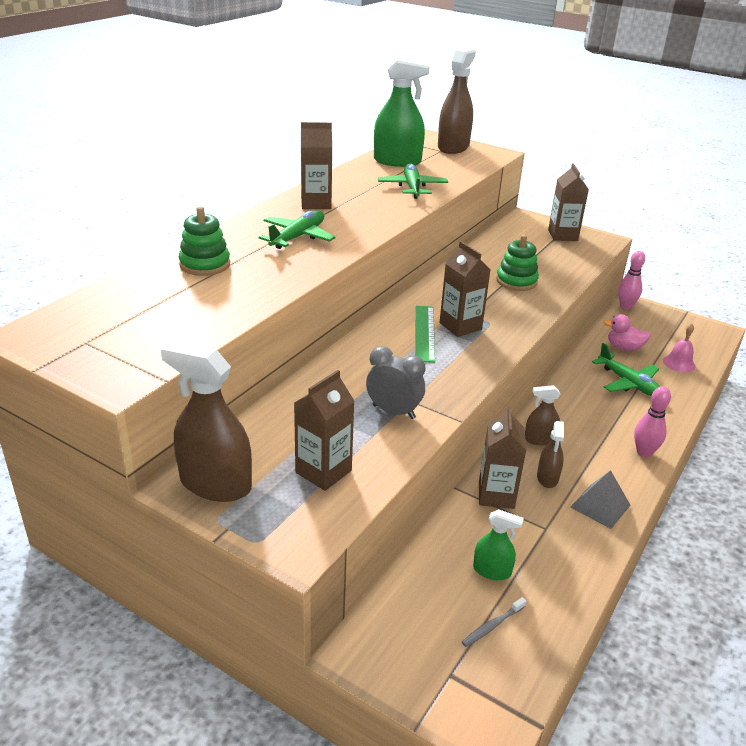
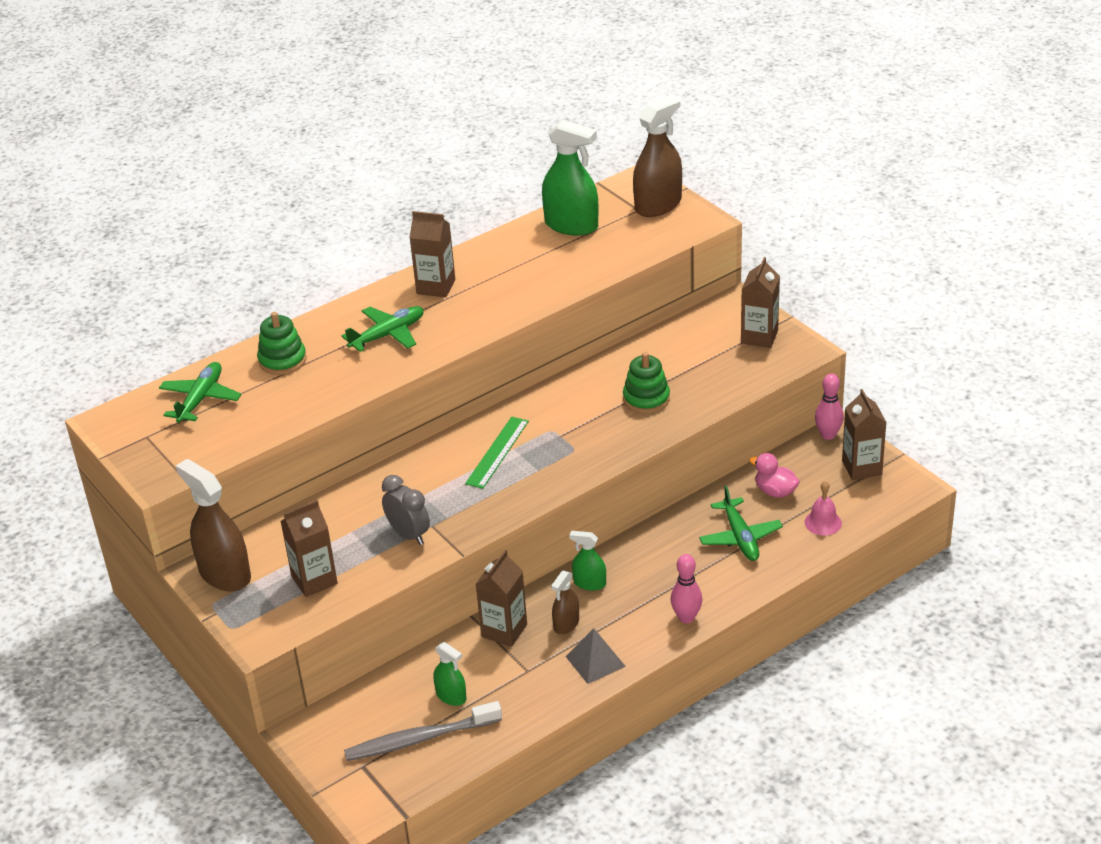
camera: 25 degrees right, 5 degrees up
(412, 187) = (556, 273): green plane -> green plane (201, 399)
(460, 326) = (540, 449): brown carton -> brown carton (861, 467)
(492, 626) = (420, 739): grey toothbrush -> grey toothbrush, size x2.20
(539, 439) = (589, 583): brown spray bottle -> green spray bottle

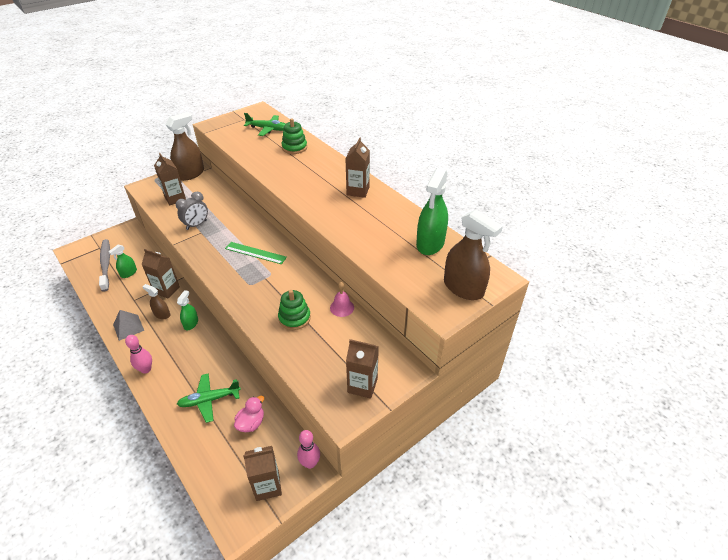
camera: 85 degrees right, 5 degrees up
(388, 335) = (311, 177): green plane -> none
(823, 522) = (211, 453): pink bell -> pink bell (342, 307)

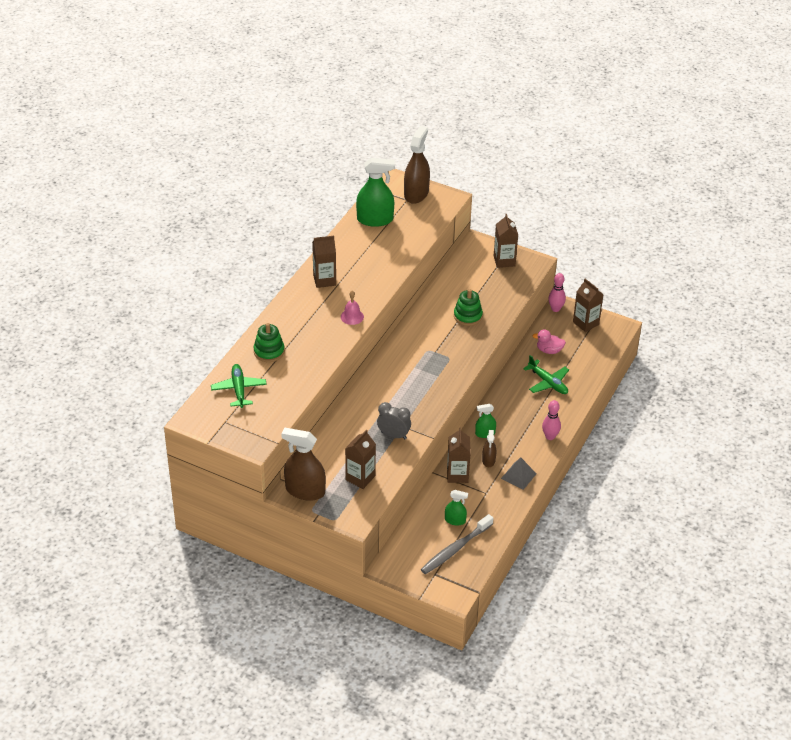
camera: 115 degrees left, 0 degrees up
(255, 253) = (407, 372): green ruler -> none
(342, 307) = (438, 293): pink bell -> pink bell (352, 316)

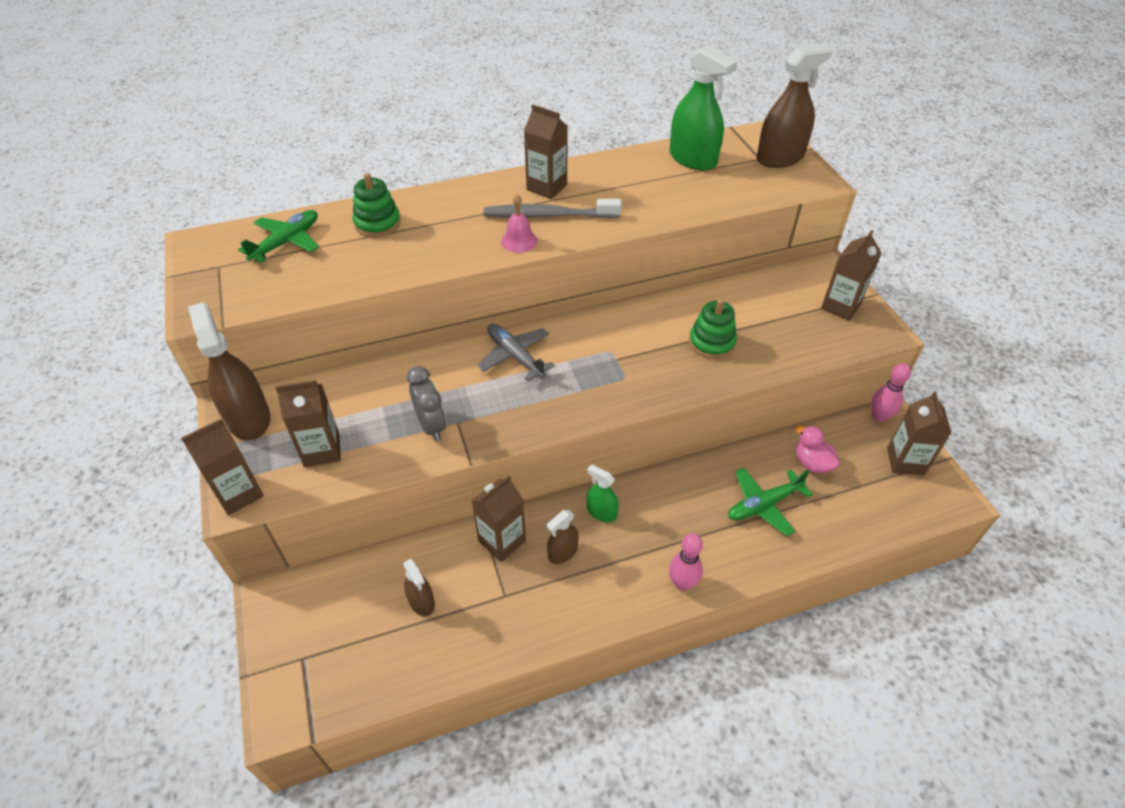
camera: 45 degrees right, 5 degrees up
(351, 517) = (239, 493): none -> brown carton
(387, 381) = (515, 356): none -> grey plane
(455, 520) = (421, 602): green spray bottle -> brown spray bottle
(455, 549) = (370, 644): grey toothbrush -> grey toothbrush (548, 215)
(518, 476) = (574, 606): grey pyramid -> none
(548, 382) = (763, 505): green plane -> green plane turned 60 degrees clockwise

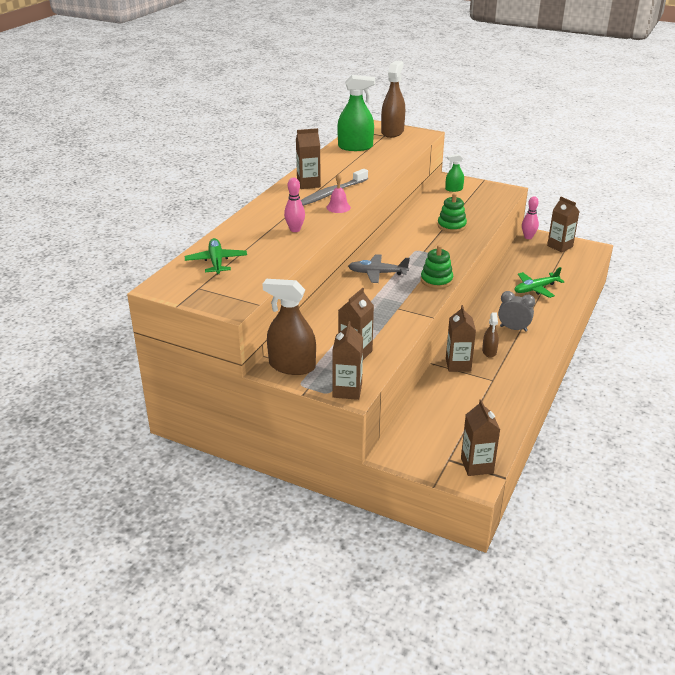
camera: 45 degrees left, 15 degrees down
(377, 223) = (251, 233): green stacking toy -> green stacking toy (436, 280)
(421, 602) = (463, 406): brown spray bottle -> none
(431, 426) = (389, 316): grey clock -> grey clock (513, 329)
(601, 512) = (480, 329): green spray bottle -> green spray bottle (454, 189)
(682, 583) = (549, 331): pink bowling pin -> pink bowling pin (295, 230)
(763, 505) = (535, 289): green plane -> green plane turned 45 degrees clockwise
(812, 463) = (530, 265): pink duck -> none
(840, 306) = (478, 190): brown carton -> brown carton (477, 465)

